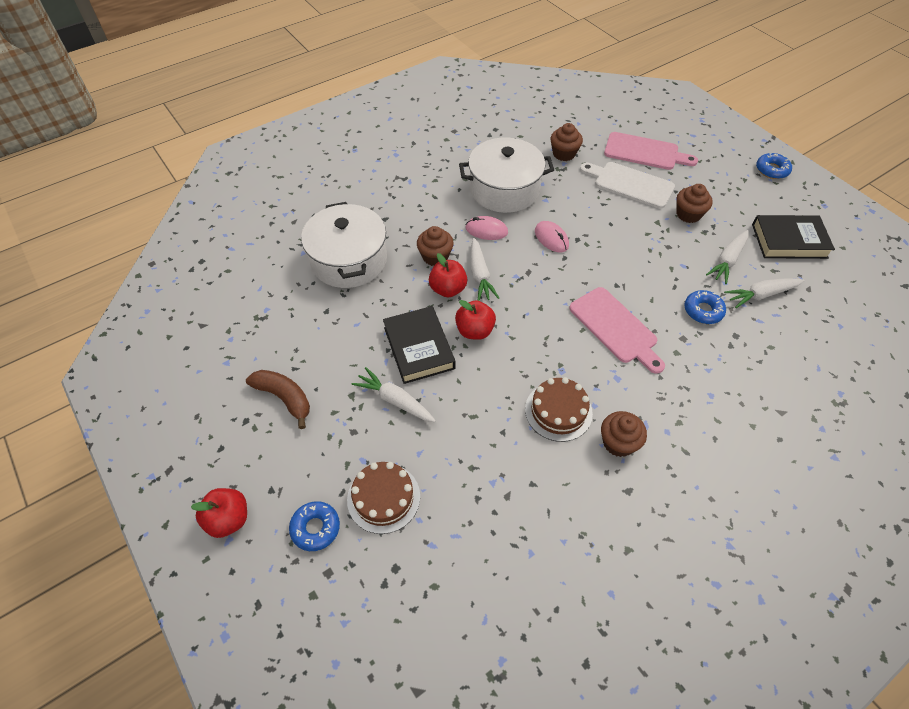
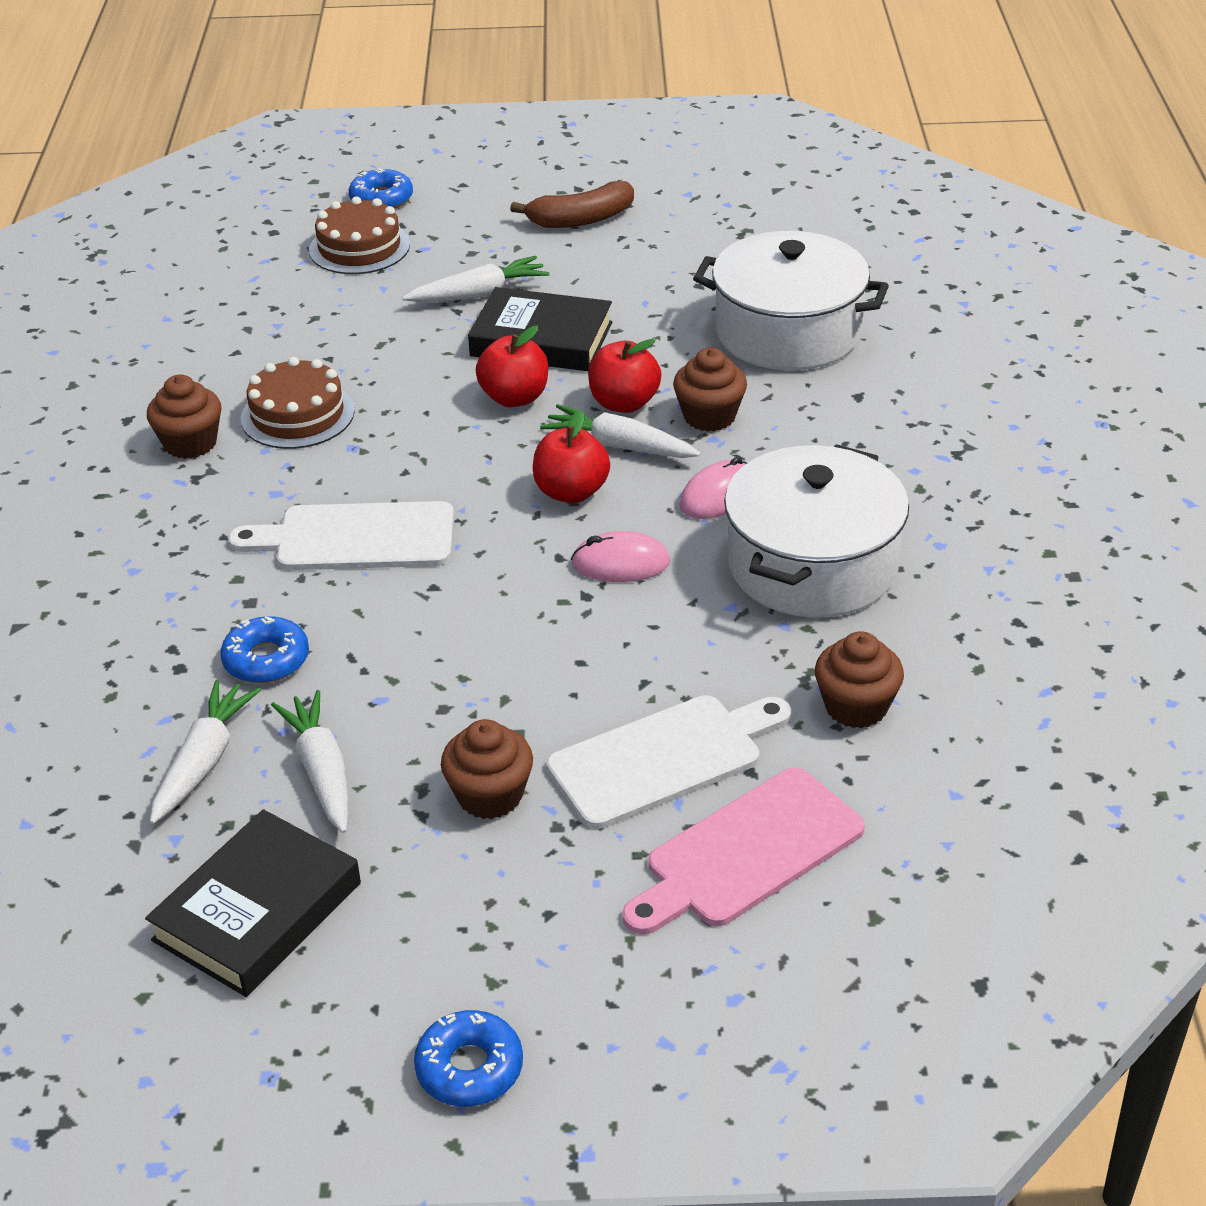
camera: 125 degrees right, 15 degrees down
(228, 519) = (460, 154): red apple -> red apple (571, 492)
(615, 328) = (356, 538): pink cutting board -> white cutting board

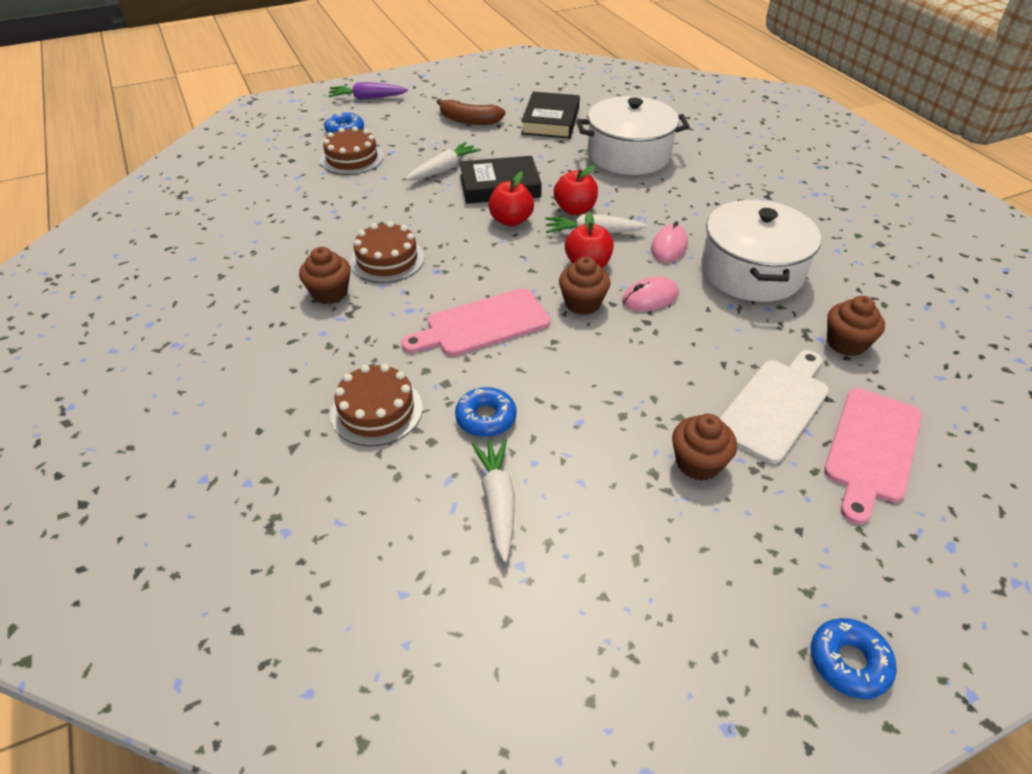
camera: 25 degrees left, 5 degrees up
(141, 612) = (376, 410): none -> brown cake
(258, 912) = (619, 600): black book -> black book (551, 121)
(322, 771) = (581, 482): white carrot -> none
(356, 538) = (482, 324): white cutting board -> pink cutting board
(454, 149) = (367, 98): none -> purple carrot
(581, 219) = (469, 121): brown banana -> brown banana turned 60 degrees clockwise
(709, 416) = (627, 206): brown cupcake -> brown cupcake (582, 303)

